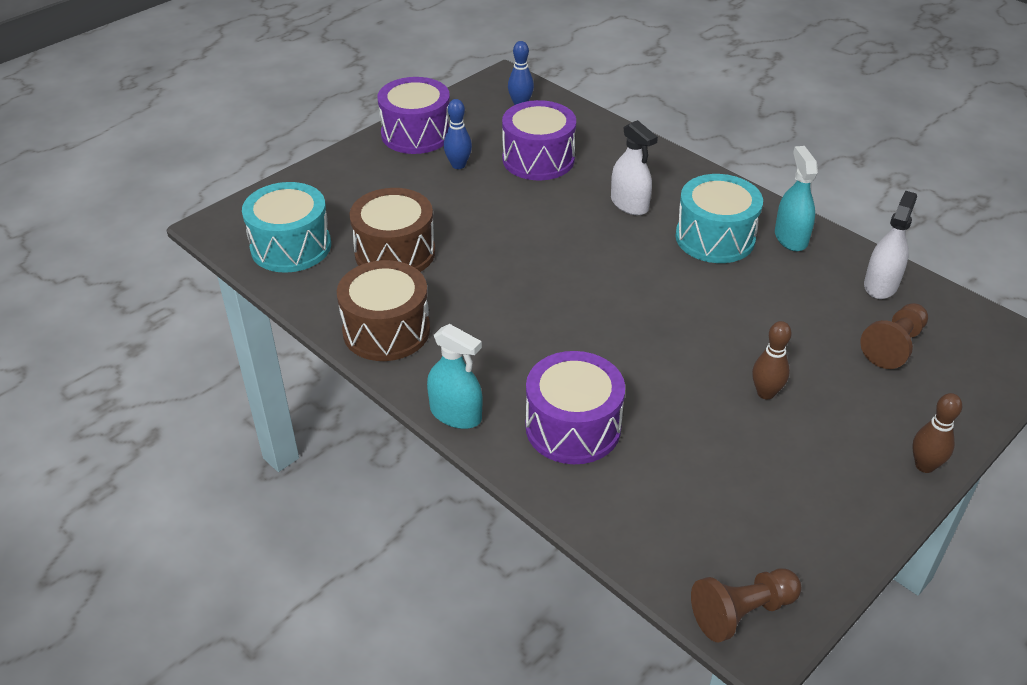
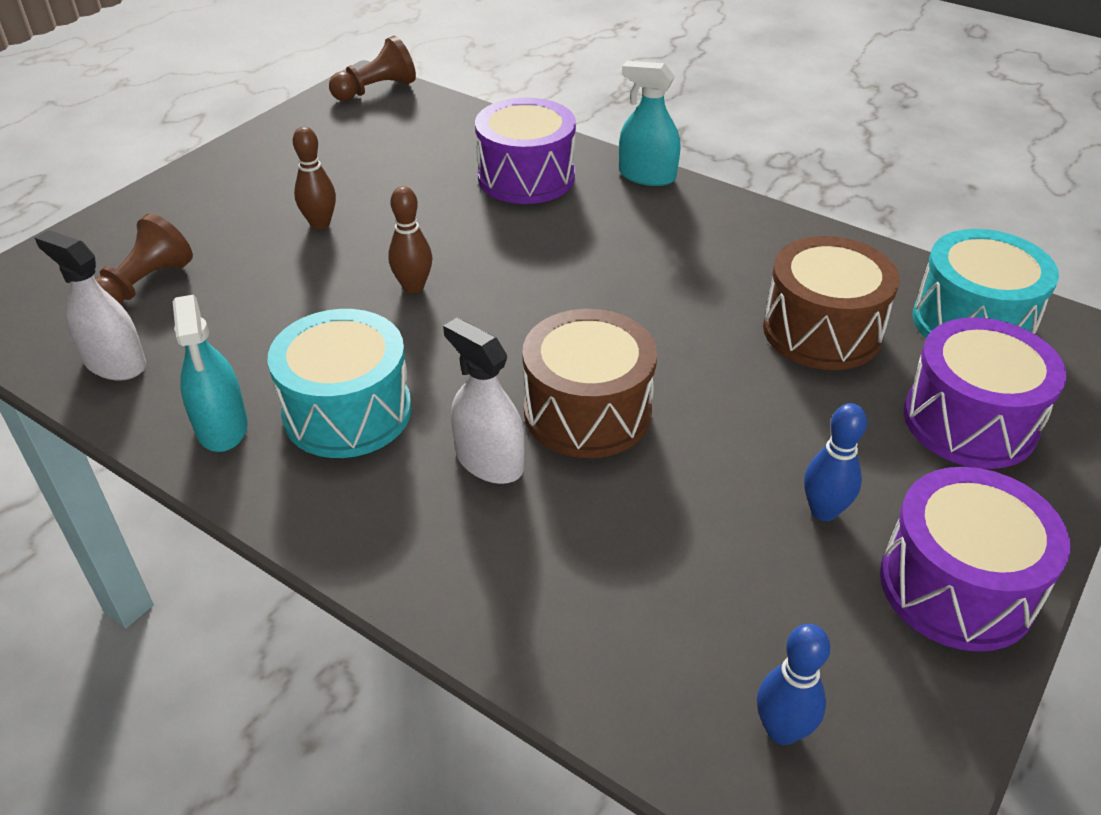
camera: 170 degrees right, 0 degrees up
(386, 330) = (766, 238): brown drum -> brown drum (587, 412)
(538, 159) = (679, 547): purple drum -> purple drum (969, 421)
(880, 285) = (115, 363): white spray bottle -> white spray bottle turned 105 degrees clockwise
(924, 465) = (177, 182): brown bowling pin -> brown bowling pin (413, 287)

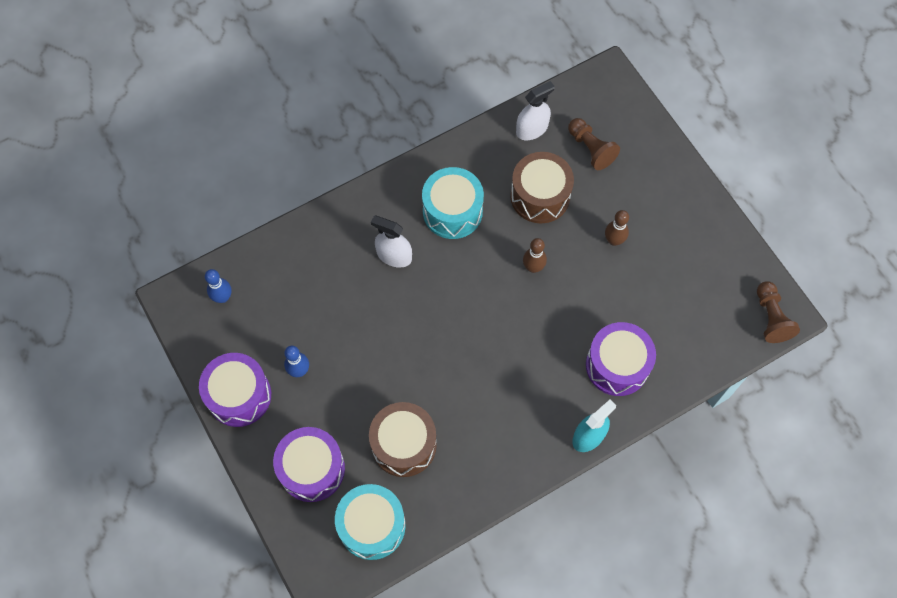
camera: 115 degrees right, 25 degrees up
(222, 427) = (467, 162): turquoise spray bottle -> none
(489, 461) = (394, 256): white spray bottle -> white spray bottle turned 135 degrees counterclockwise
(587, 412) = (403, 307): brown drum -> brown drum (540, 196)

